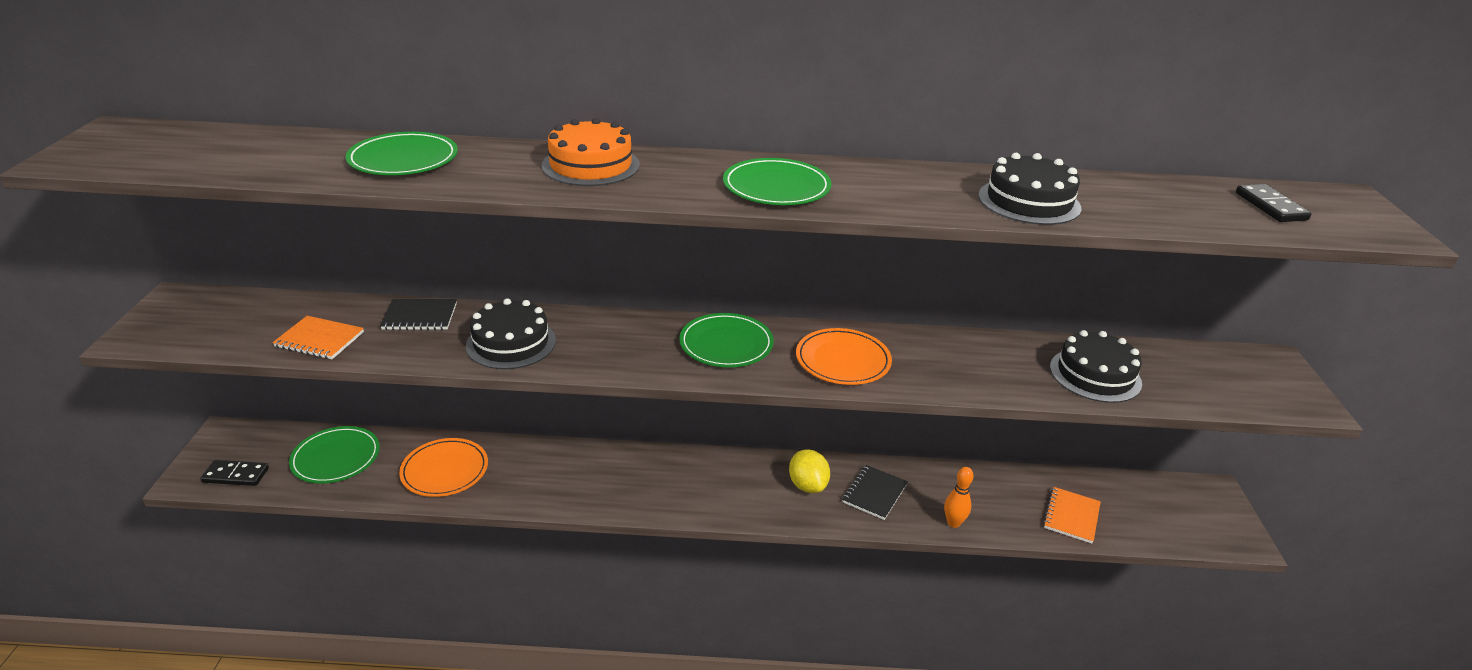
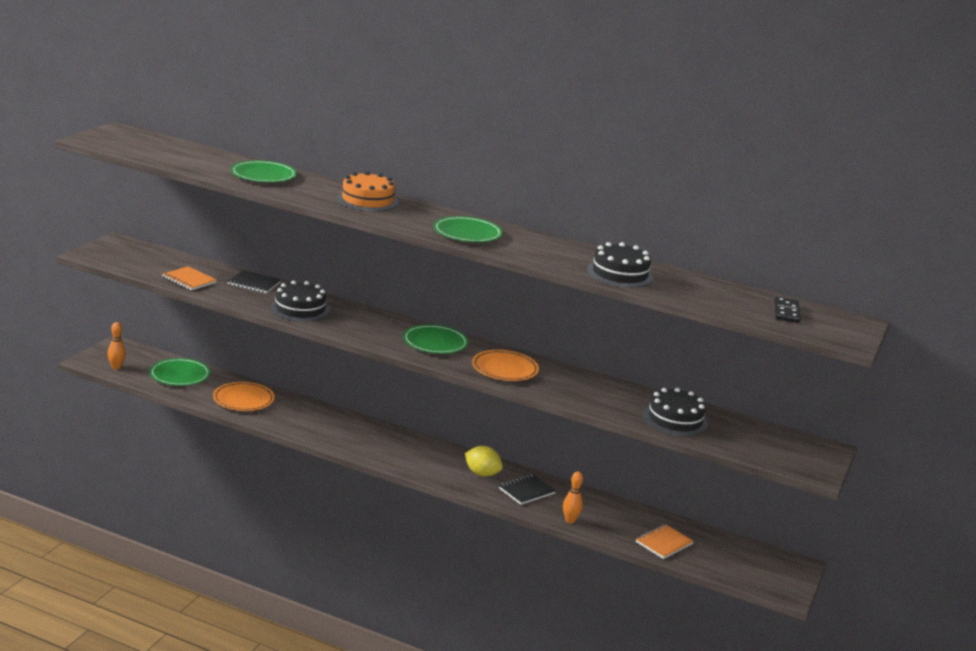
camera: 20 degrees right, 10 degrees down
(236, 475) = (116, 367): black domino -> orange bowling pin
(807, 485) = (482, 474): yellow lemon -> yellow lemon turned 60 degrees counterclockwise

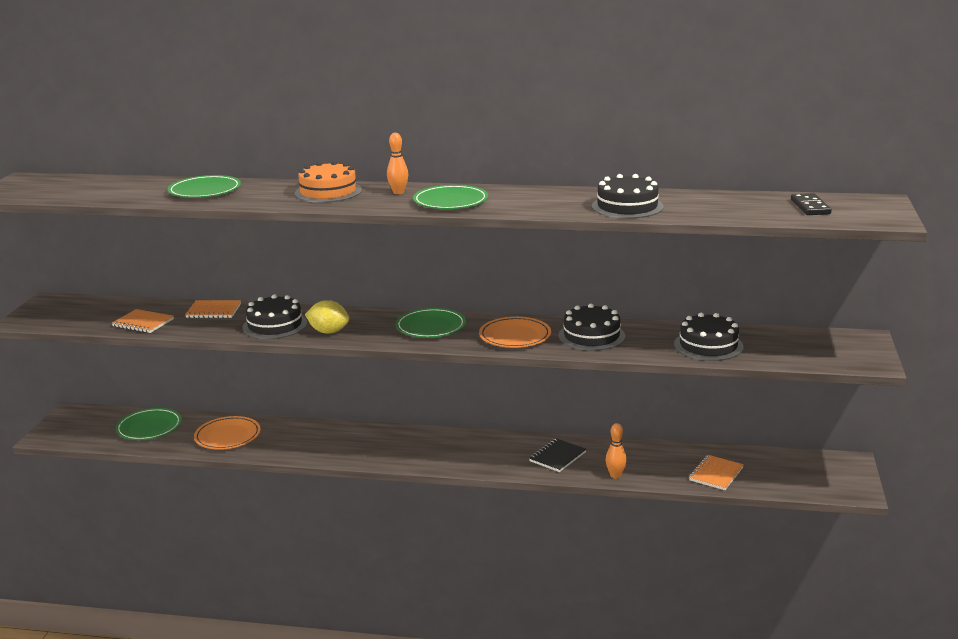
camera: 10 degrees left, 0 degrees up
(116, 367) = (77, 435): orange bowling pin -> orange bowling pin (398, 192)
(254, 283) = (213, 311): black notebook -> orange notebook
(482, 474) = (505, 451): yellow lemon -> yellow lemon (328, 332)
(574, 385) = (591, 336): none -> black cake

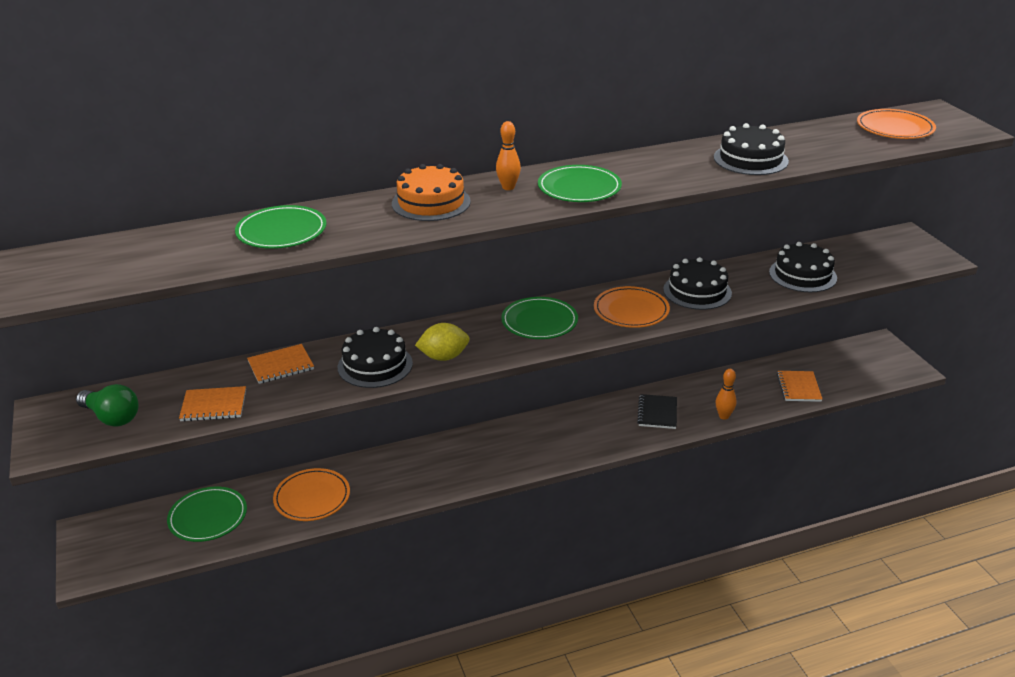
camera: 30 degrees left, 10 degrees up
(78, 314) = (112, 417): none -> green light bulb
(810, 207) = (895, 128): black domino -> orange plate

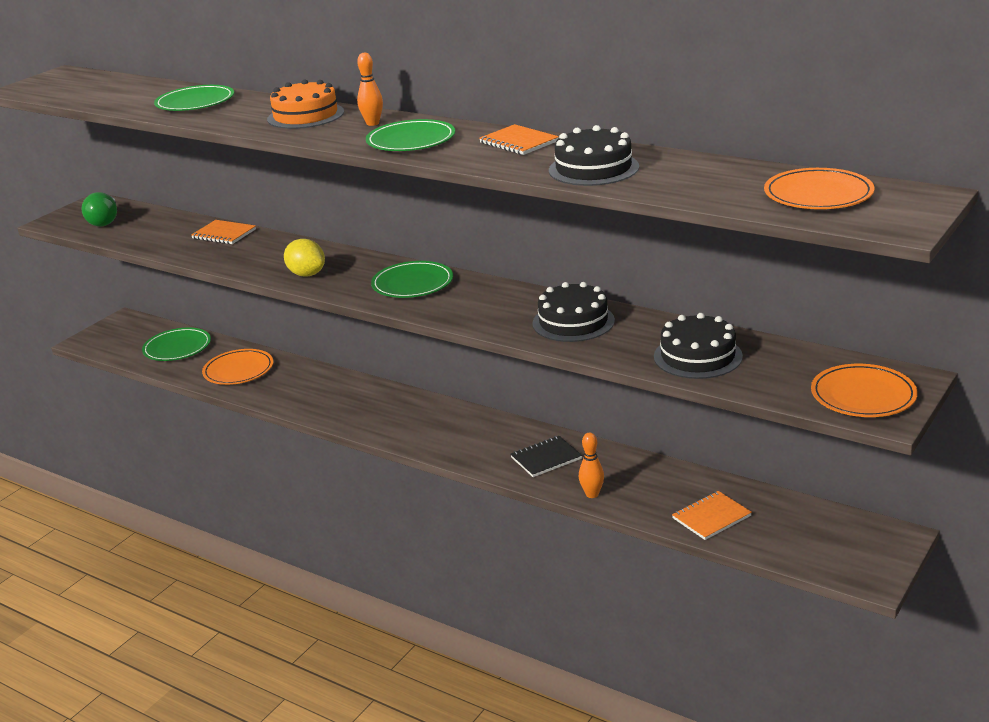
camera: 55 degrees right, 5 degrees down
(213, 406) = (150, 238): orange notebook -> orange notebook (518, 142)
(375, 365) = (264, 259): black cake -> none
(631, 310) = (489, 309): orange plate -> orange plate (863, 395)

